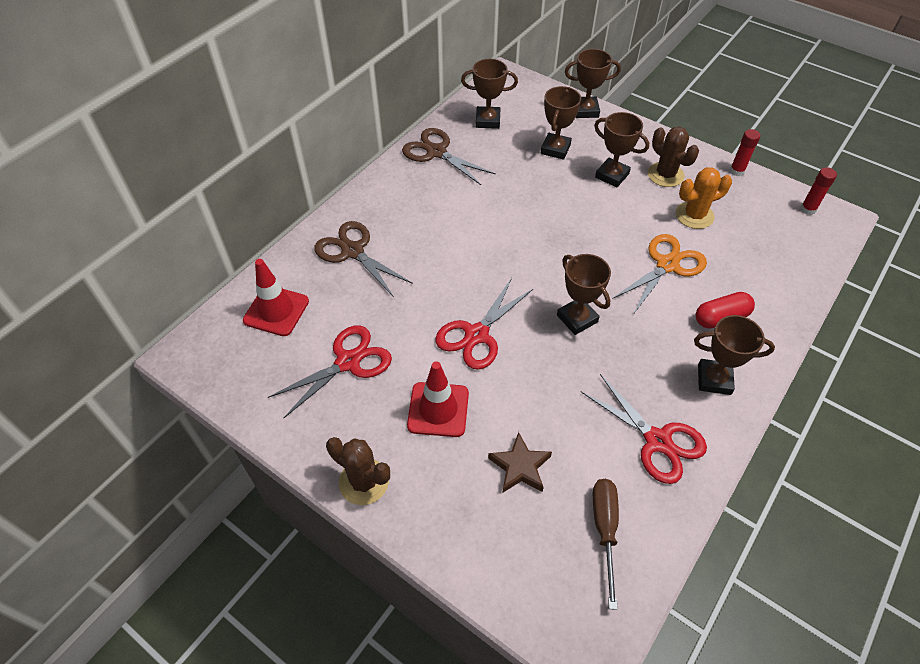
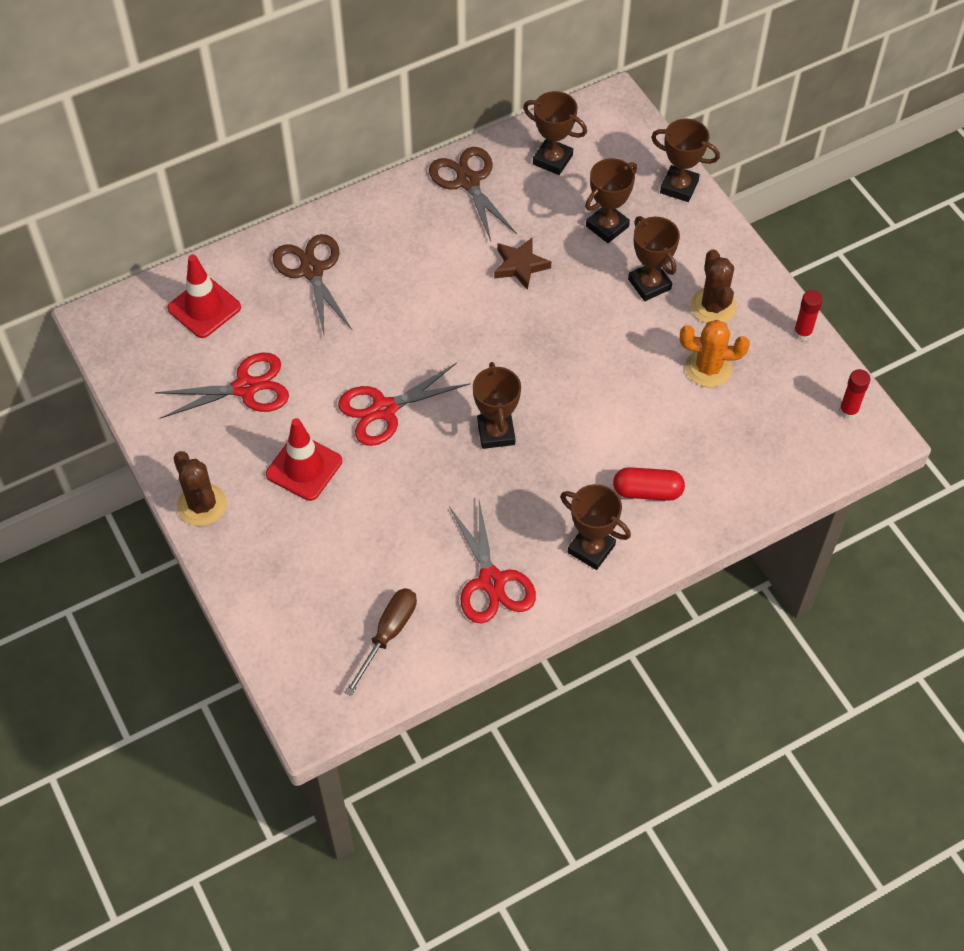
camera: 25 degrees right, 5 degrees up
(520, 467) = (347, 550): brown star -> brown star (520, 266)
(667, 265) = (633, 413): orange scissors -> none

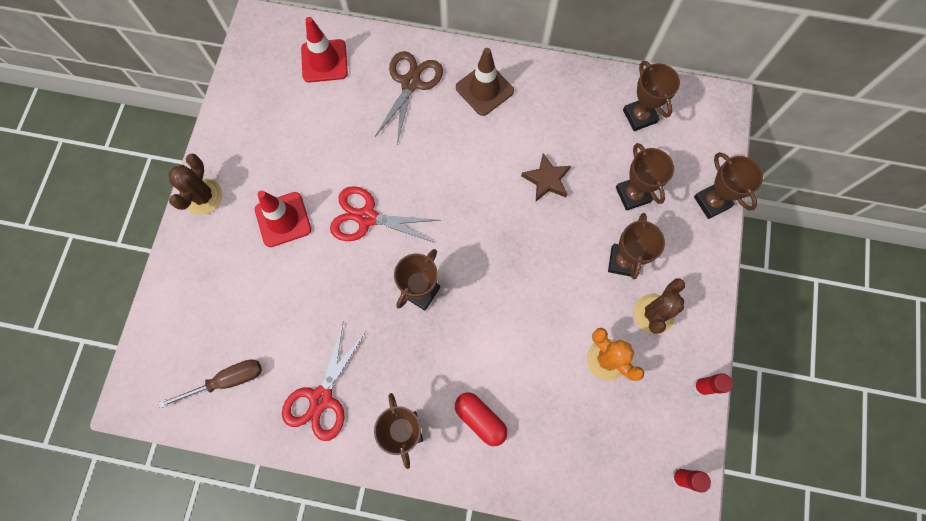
camera: 40 degrees right, 15 degrees up
(245, 388) = (299, 135): red scissors -> none
(389, 229) = (484, 89): none -> brown traffic cone
(468, 181) = (567, 91): brown scissors -> none
(607, 226) = (633, 194): brown trophy -> brown trophy turned 75 degrees clockwise

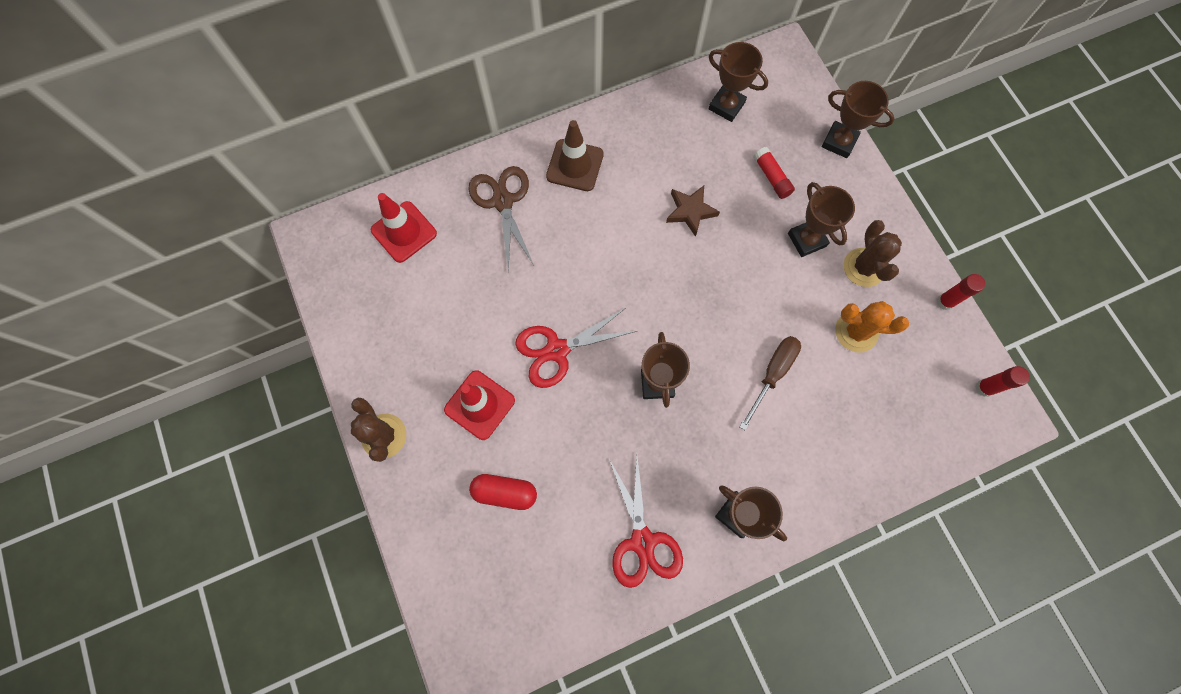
camera: 35 degrees left, 0 degrees up
(226, 381) = (543, 590): brown screwdriver -> brown screwdriver (772, 374)
(480, 419) = (793, 457): red capsule -> red capsule (505, 492)
(633, 194) = (771, 177): brown trophy -> red glue stick

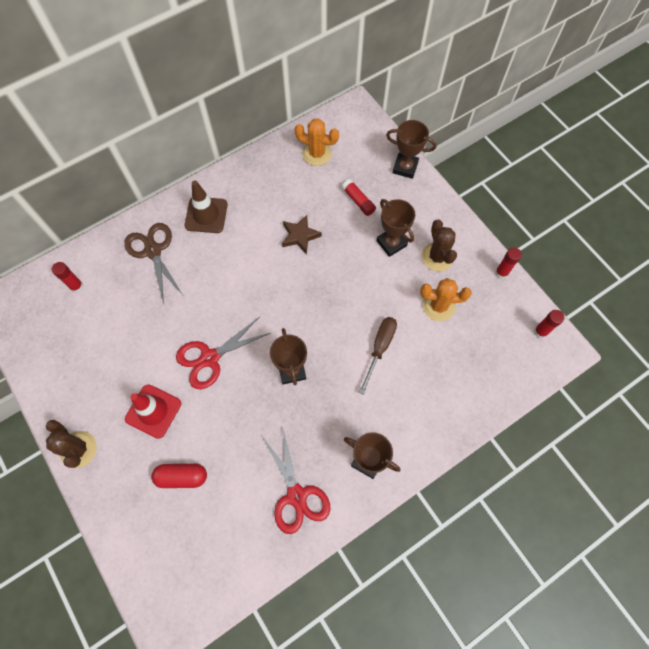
camera: 10 degrees left, 5 degrees down
(404, 232) = (77, 286): red traffic cone -> red glue stick
(726, 106) = (317, 153): brown trophy -> orange cactus

